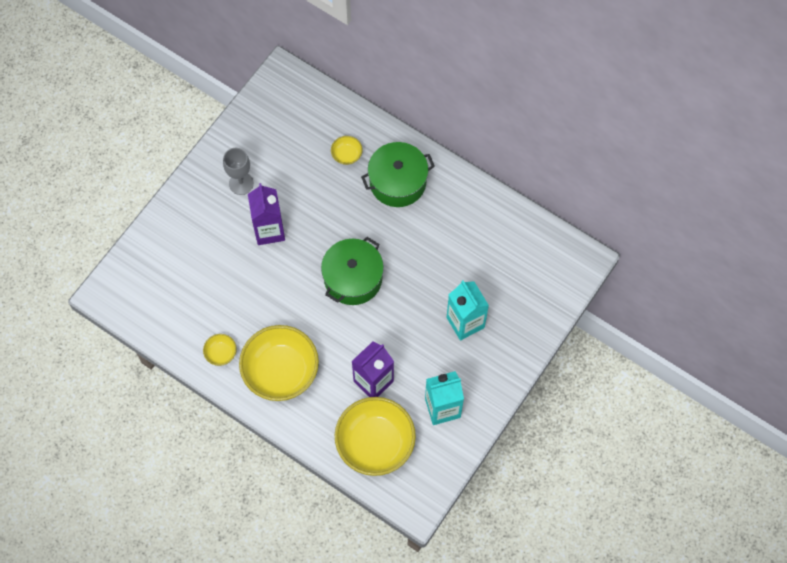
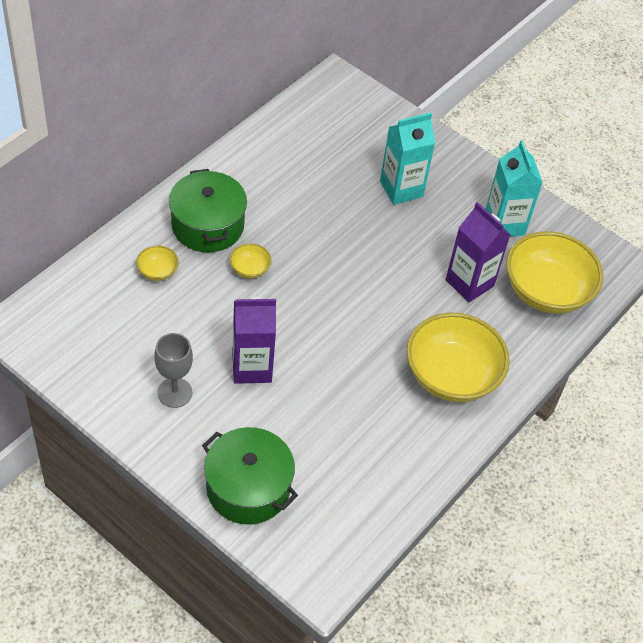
camera: 90 degrees left, 15 degrees down
(221, 353) = (423, 440): yellow bowl -> yellow bowl (250, 269)
(353, 278) = (333, 286): green pot -> green pot (248, 488)

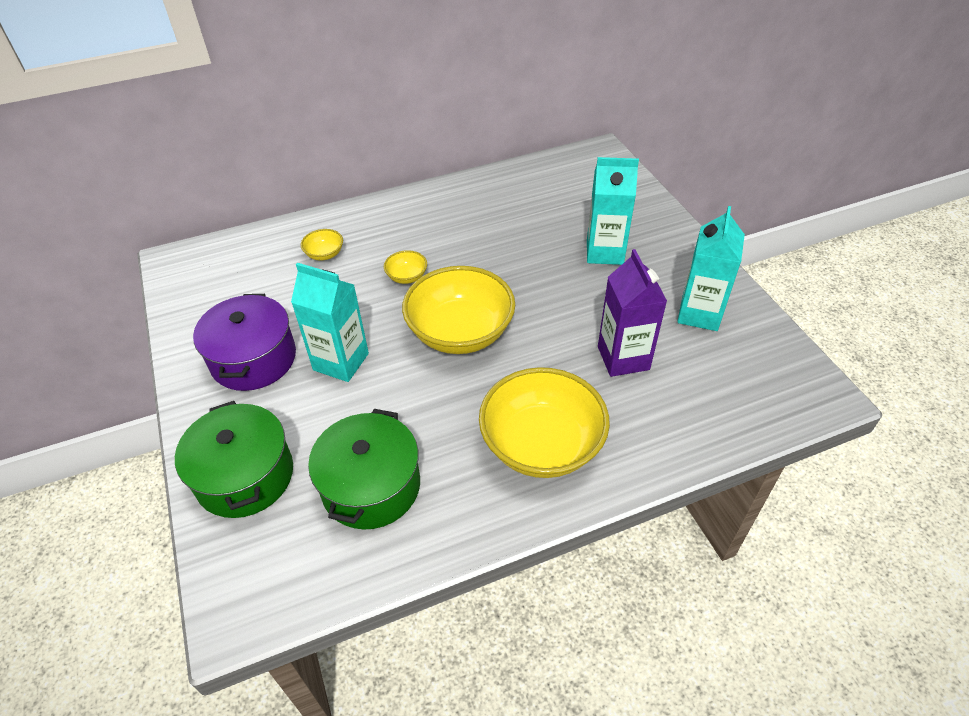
camera: 35 degrees right, 5 degrees down
(174, 392) = (253, 359): grey goblet -> purple pot
(207, 225) = (397, 231): green pot -> green pot (371, 486)
(252, 367) = (341, 362): purple carton -> turquoise carton
(546, 291) = (711, 395): yellow bowl -> yellow bowl (460, 332)

